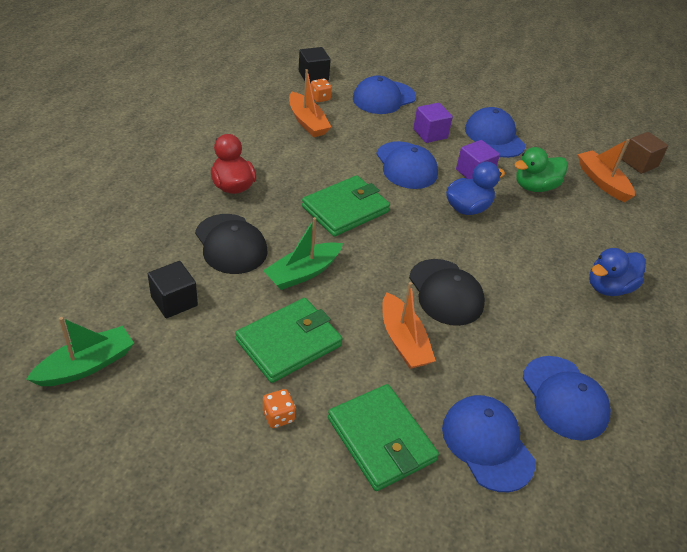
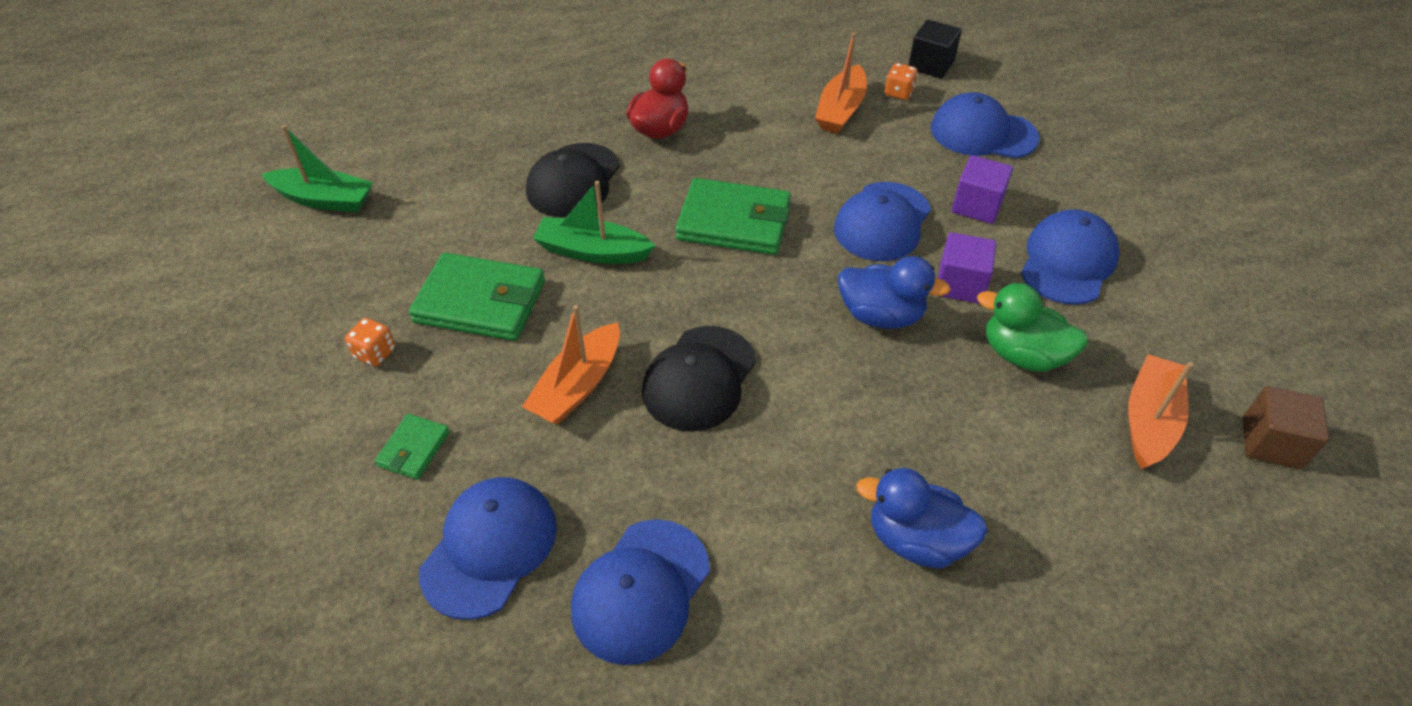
camera: 55 degrees right, 5 degrees up
(174, 301) = (454, 197): black cube -> none
(381, 439) = (414, 449): green wallet -> green wallet, size x0.50

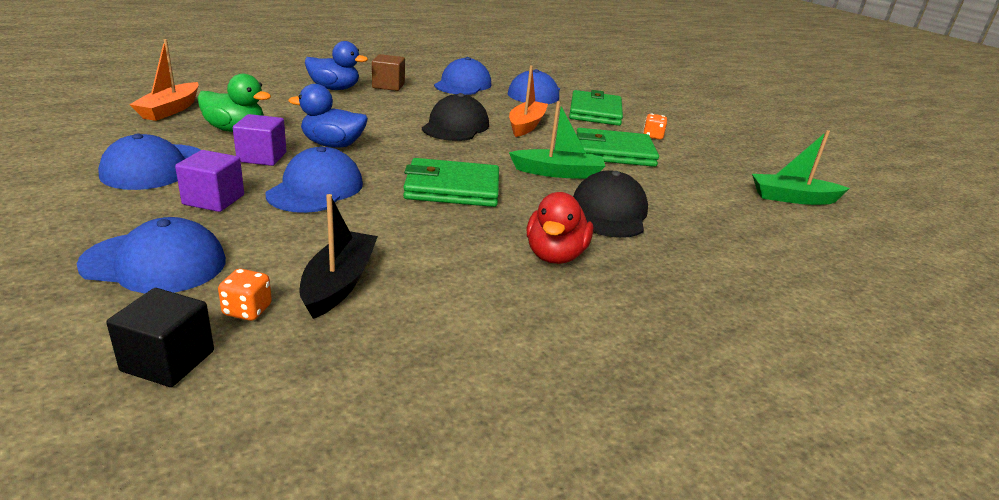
camera: 165 degrees right, 20 degrees down
(414, 449) = (595, 112): green wallet -> green wallet, size x2.02
(841, 110) = (339, 283): orange boat -> black boat
(1271, 443) = (97, 102): brown cube -> brown cube (388, 86)

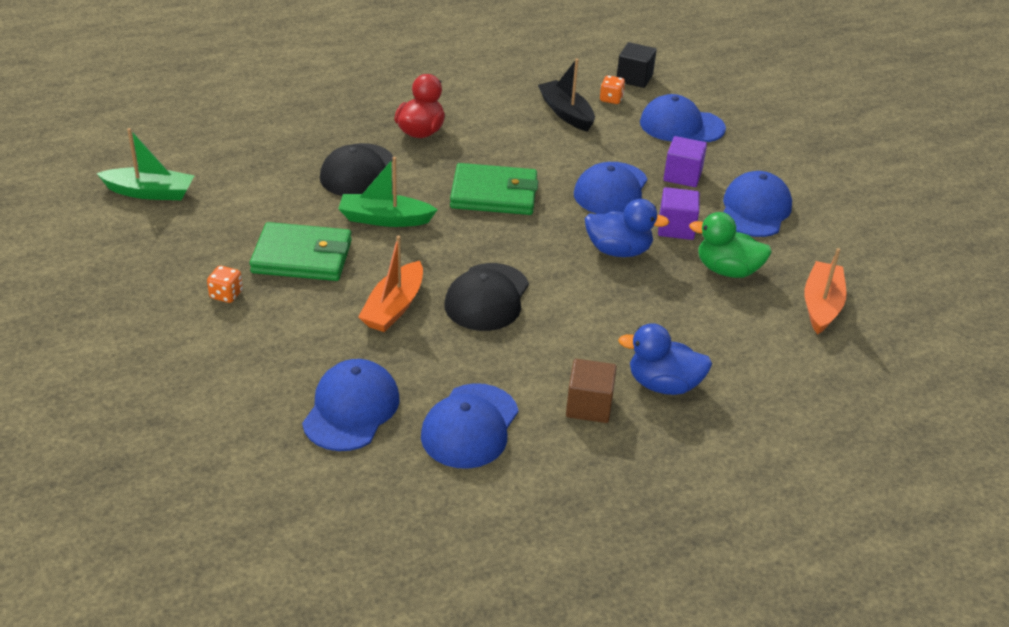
camera: 175 degrees left, 10 degrees up
(339, 283) = (566, 113): black boat -> black boat turned 135 degrees clockwise
(595, 112) = (275, 353): green wallet -> none

